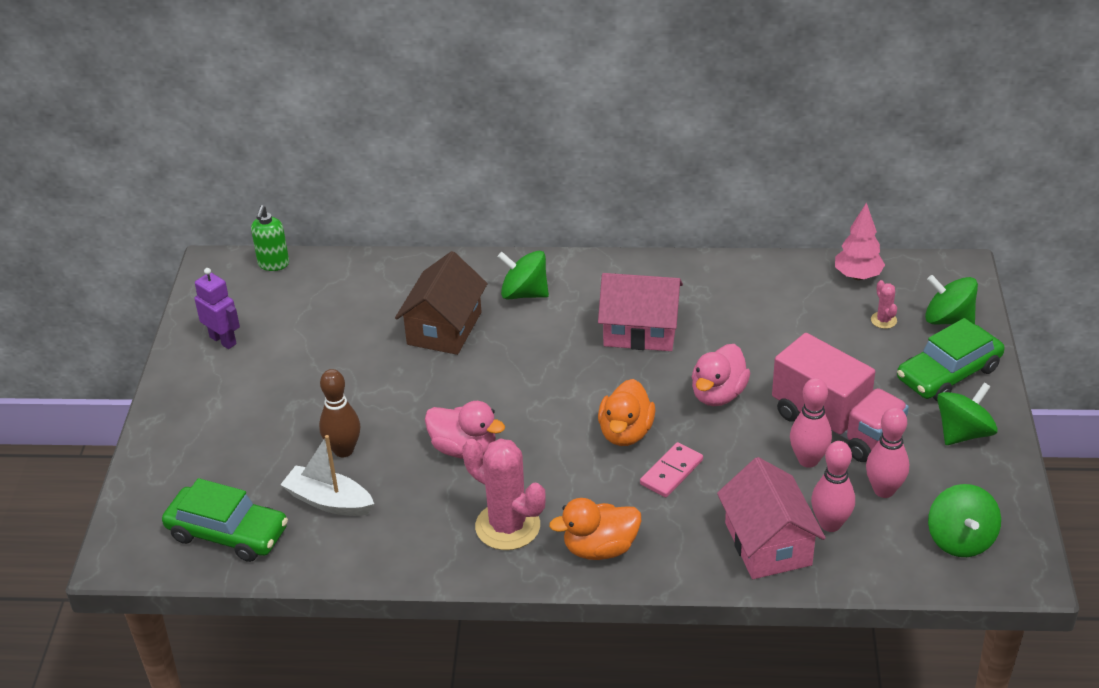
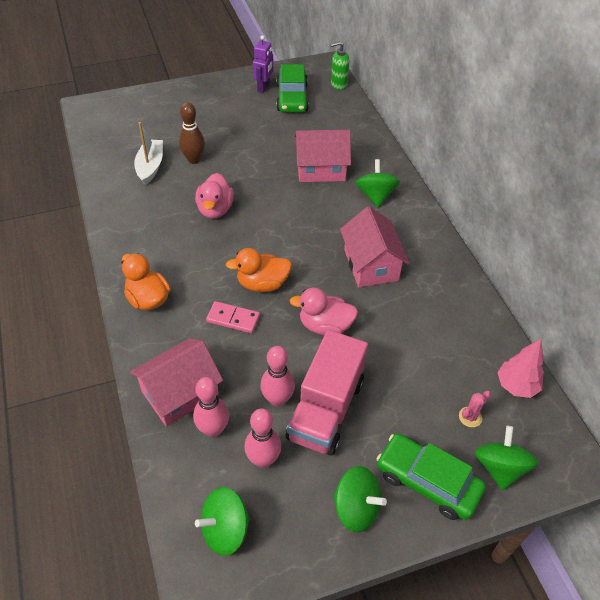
camera: 65 degrees right, 10 degrees up
(228, 533) = (114, 137): green car -> green car (292, 98)
(444, 328) = (321, 169): brown house -> pink house
(507, 526) = (154, 248): pink cactus -> none

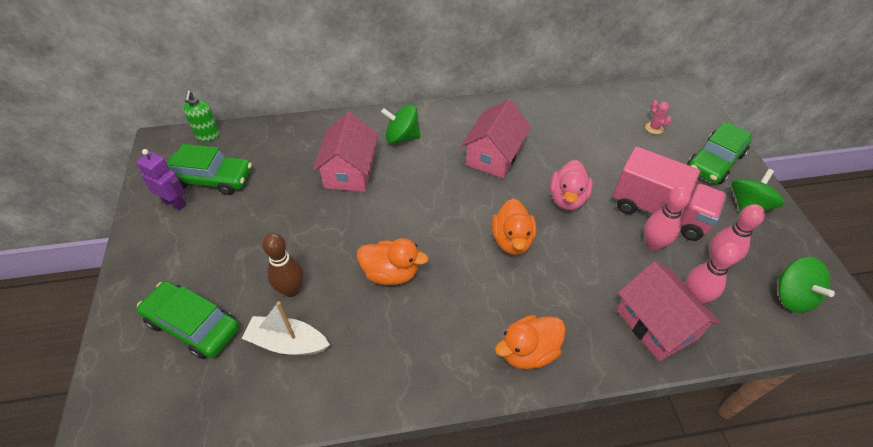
camera: 80 degrees left, 0 degrees up
(161, 122) = (193, 325): none -> green car
(215, 209) = (391, 273): pink duck -> orange duck
(233, 319) = (558, 270): pink domino -> none
(370, 265) = (494, 156): pink house -> pink house turned 60 degrees counterclockwise
(500, 467) = (694, 123): green spinning top -> none
(516, 386) = (623, 99): pink tree -> none

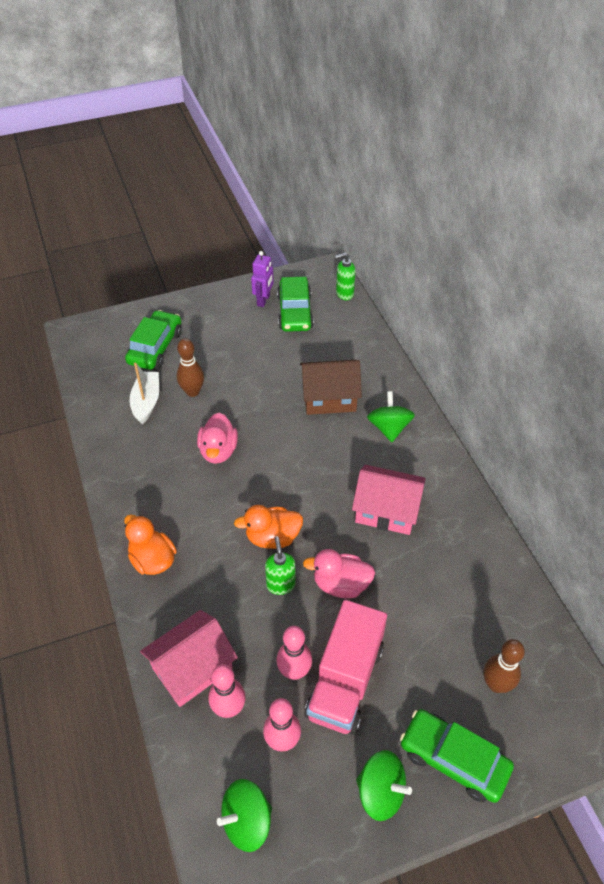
camera: 80 degrees right, 0 degrees up
(349, 171) = (329, 398): pink house -> brown house
(391, 273) = (218, 451): orange duck -> pink duck
(565, 241) = (280, 584): none -> green soap dispenser
(654, 128) = (496, 684): pink cactus -> brown bowling pin

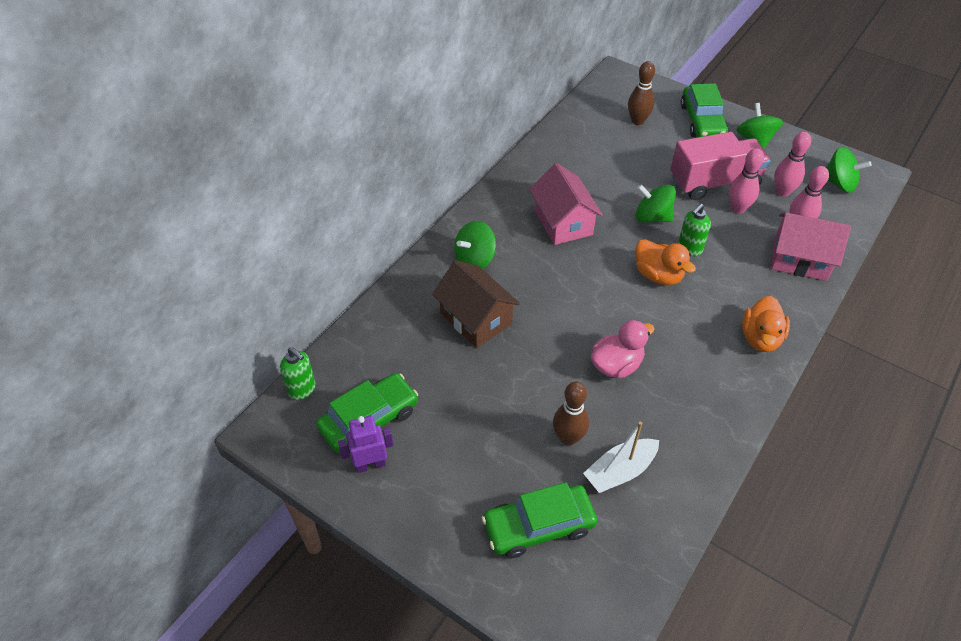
camera: 125 degrees left, 0 degrees up
(341, 584) = (652, 217): pink duck -> green spinning top

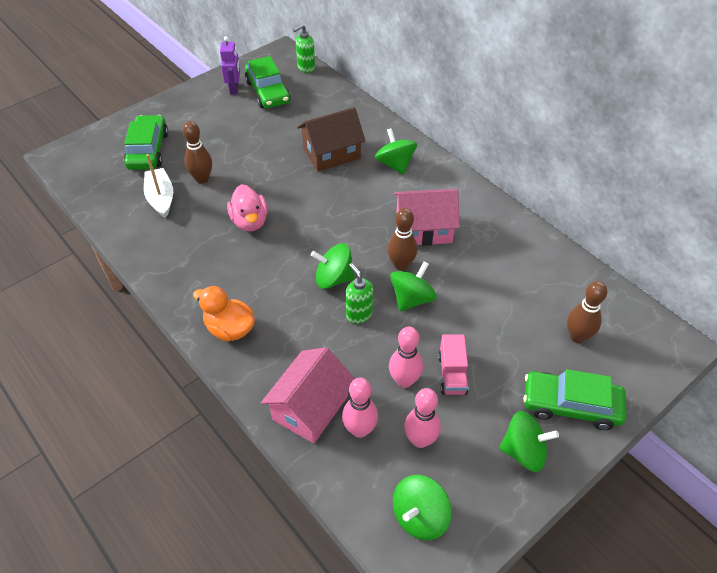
camera: 105 degrees right, 0 degrees up
(616, 231) = (401, 265): none -> brown bowling pin
(658, 275) = (333, 278): orange duck -> green spinning top
(714, 182) = (452, 374): pink truck -> pink truck, size x0.53

